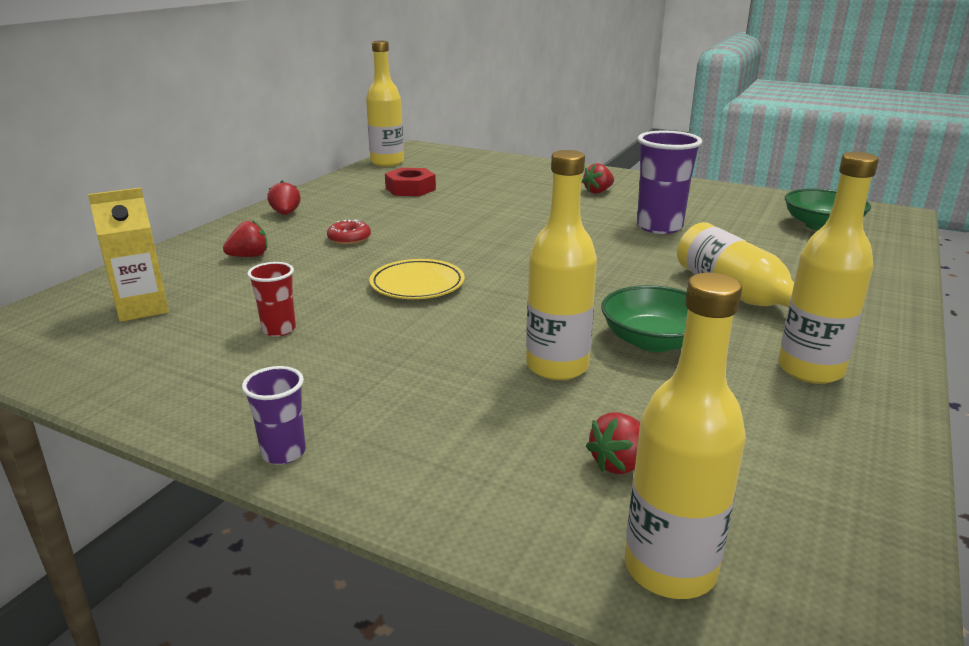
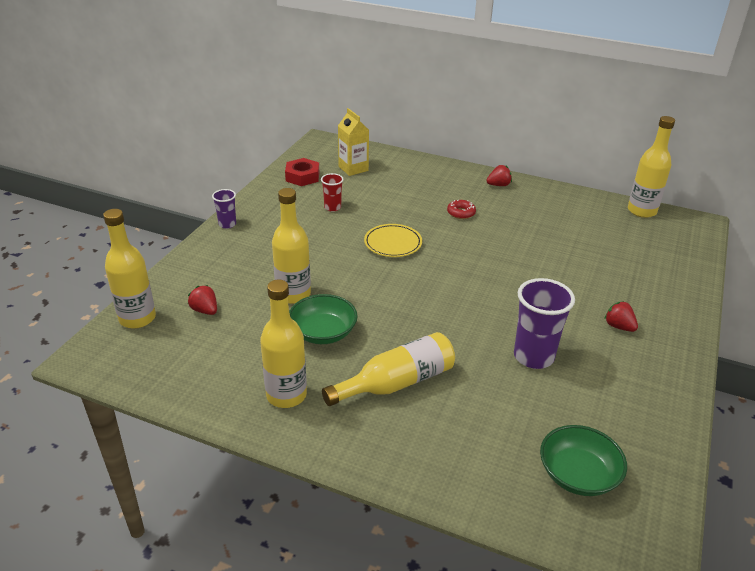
camera: 85 degrees right, 10 degrees up
(249, 256) = (423, 184): red strawberry -> none
(410, 189) = (575, 227): red nut -> red nut (302, 176)

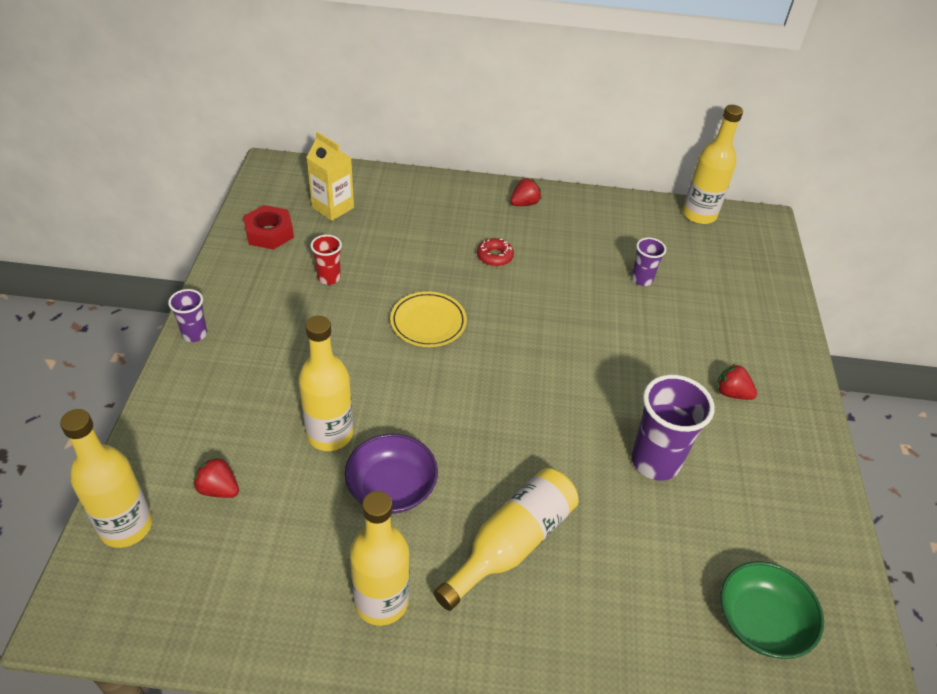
camera: 20 degrees left, 10 degrees up
(323, 332) = (391, 487): green bowl -> purple bowl
(574, 244) = (642, 279): none -> purple cup

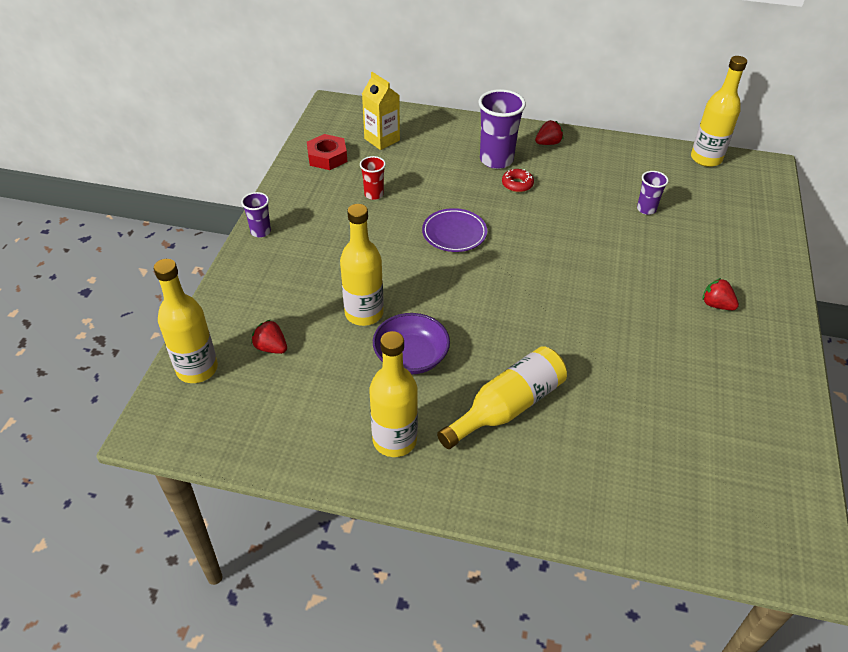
camera: 10 degrees right, 0 degrees up
(428, 322) = (454, 233): yellow plate -> purple plate
(655, 461) = (640, 354): purple cup -> purple cup (496, 160)
(761, 622) = (718, 485): green bowl -> none

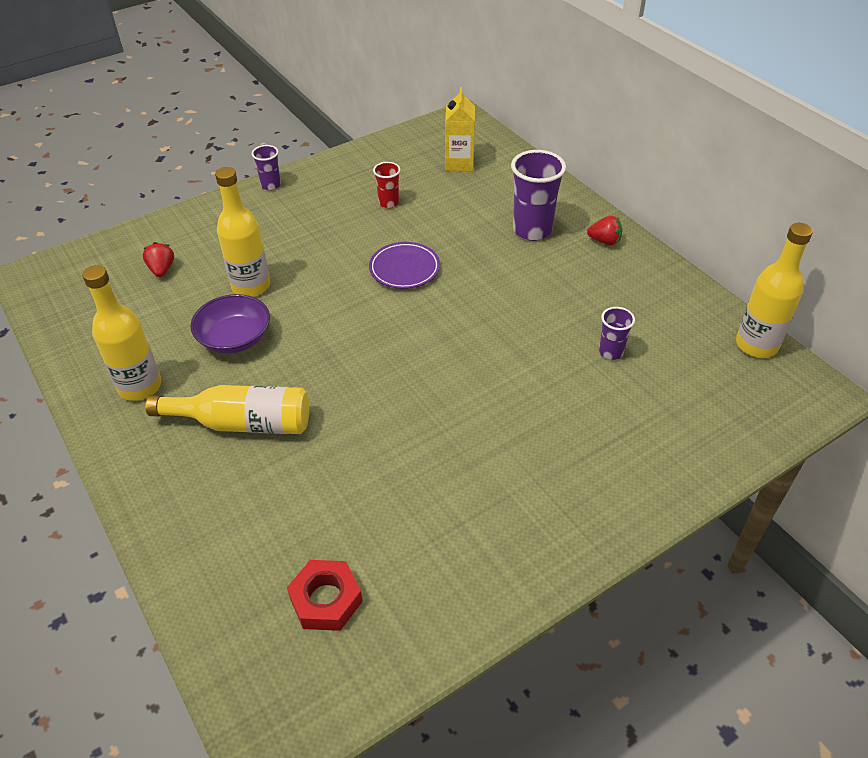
camera: 45 degrees right, 0 degrees up
(197, 369) = (103, 254): yellow bottle -> none
(327, 157) = (396, 155): red nut -> red nut (326, 600)
(517, 184) = (519, 260): red donut -> none
(716, 305) = (543, 477): red strawberry -> none

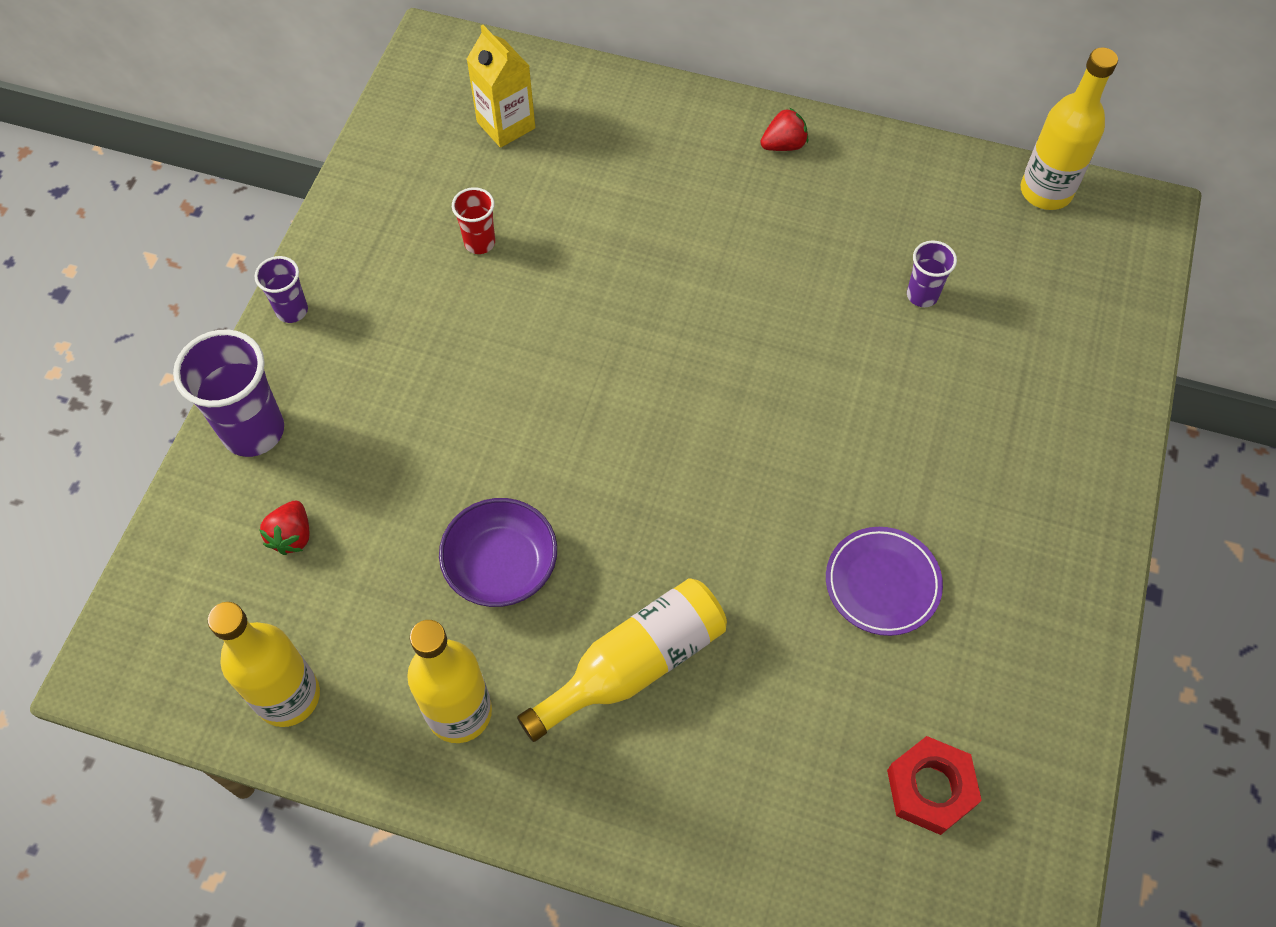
camera: 40 degrees left, 15 degrees up
(162, 270) = (292, 536): red strawberry -> red strawberry turned 120 degrees counterclockwise
(251, 286) = (439, 480): yellow bottle -> yellow bottle (288, 696)
(404, 269) = (599, 330): purple plate -> purple plate (882, 583)
(532, 230) = (690, 178): purple cup -> purple cup (253, 431)

